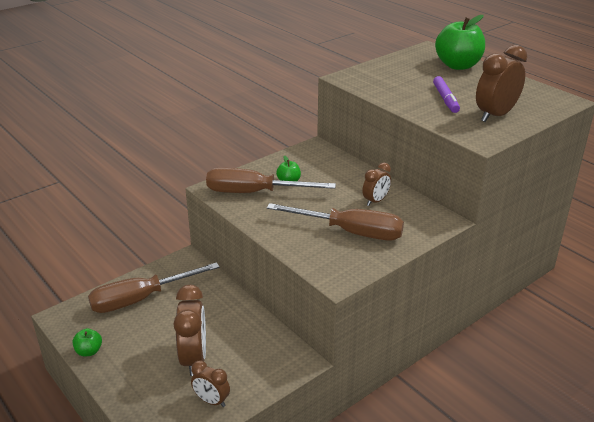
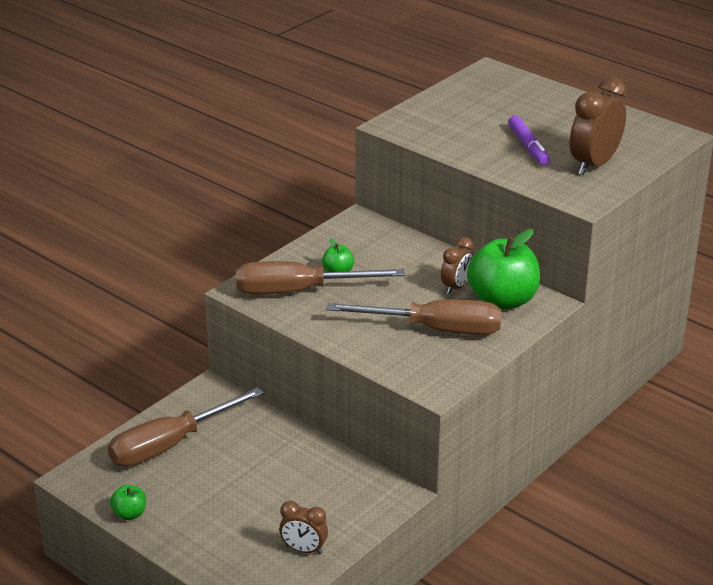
camera: 10 degrees left, 0 degrees up
(194, 358) = (265, 506): brown clock -> none
(458, 65) = (534, 94): green apple -> green apple (502, 300)

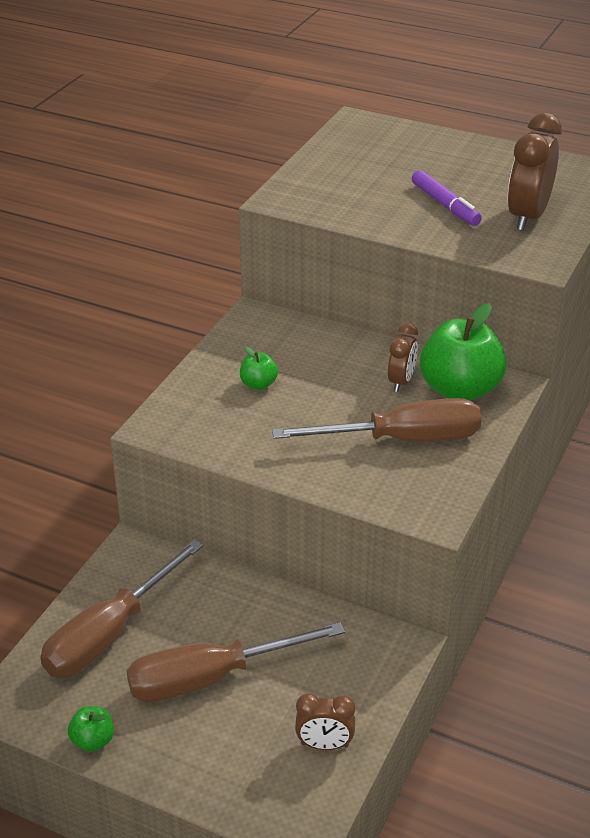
camera: 15 degrees left, 5 degrees up
(299, 291) = (223, 417): brown screwdriver -> brown screwdriver (211, 678)

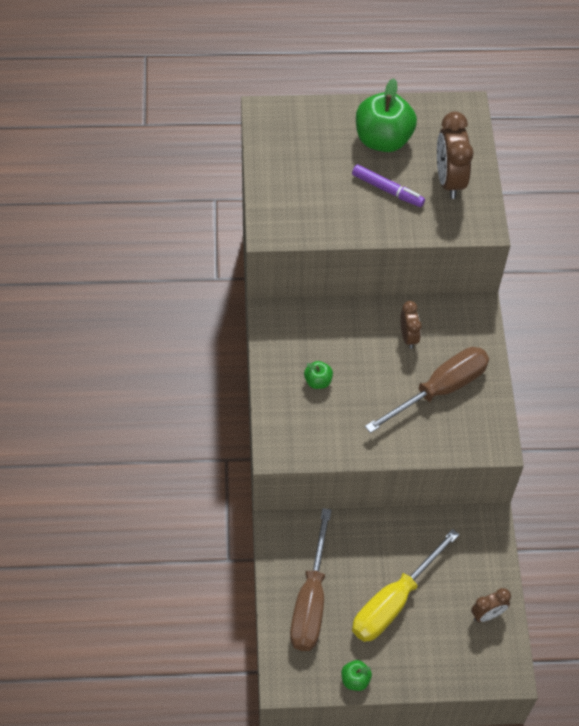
camera: 30 degrees left, 20 degrees up
(211, 678) = (394, 601): brown screwdriver -> yellow screwdriver
(459, 390) = (449, 328): green apple -> green apple (383, 140)

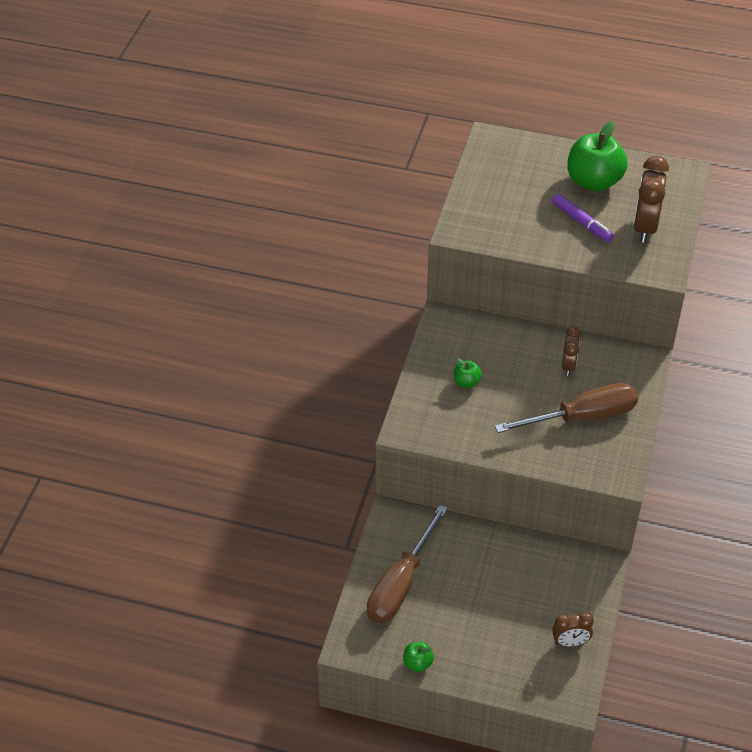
camera: 20 degrees right, 10 degrees down
(394, 601) = (481, 606): yellow screwdriver -> none

